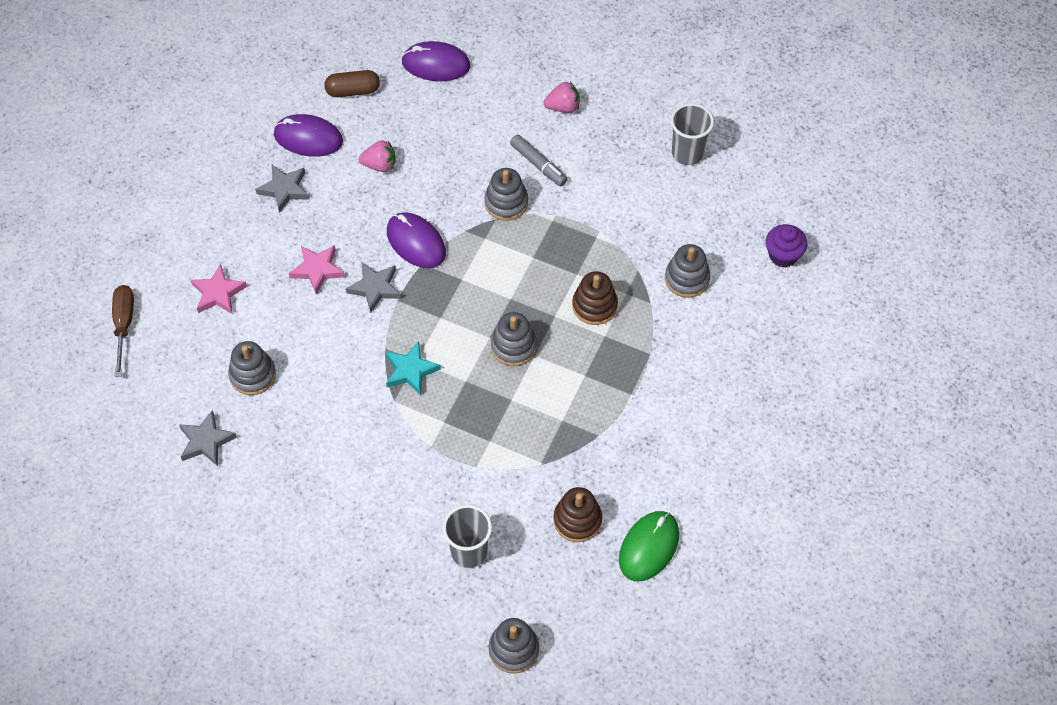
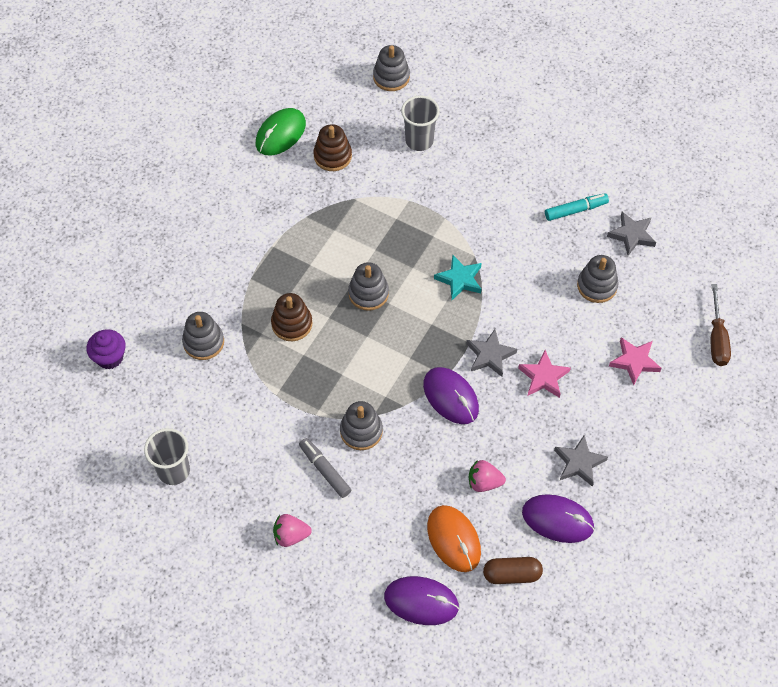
camera: 175 degrees left, 0 degrees up
(272, 469) = (575, 210): none -> turquoise marker
(408, 115) = (453, 539): none -> orange mouse

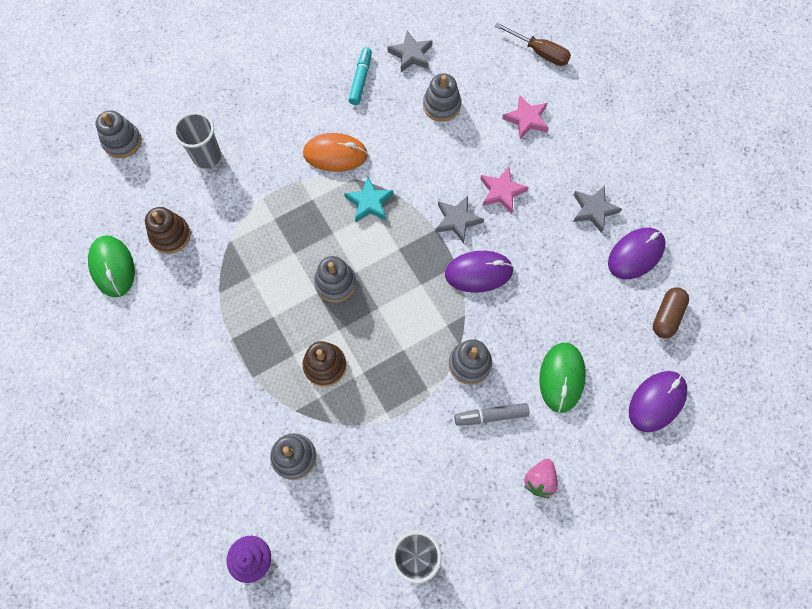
camera: 60 degrees left, 10 degrees up
(394, 511) = (561, 377): none -> green mouse
(453, 539) = (613, 344): orange mouse -> orange mouse (335, 154)
(484, 482) = (573, 291): pink strawberry -> none

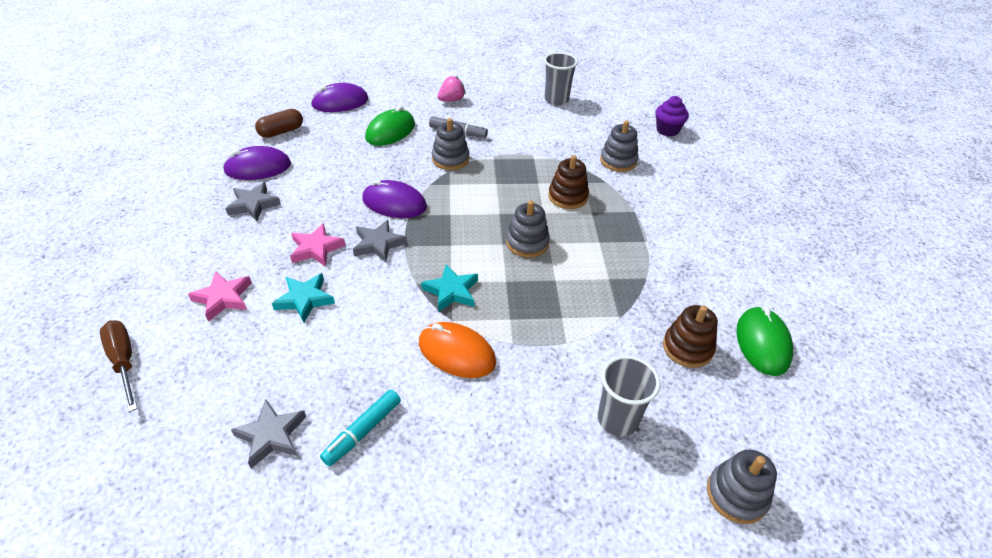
camera: 155 degrees left, 25 degrees down
(441, 105) = (295, 352): grey stacking toy -> none
(470, 145) = (305, 299): none -> turquoise star

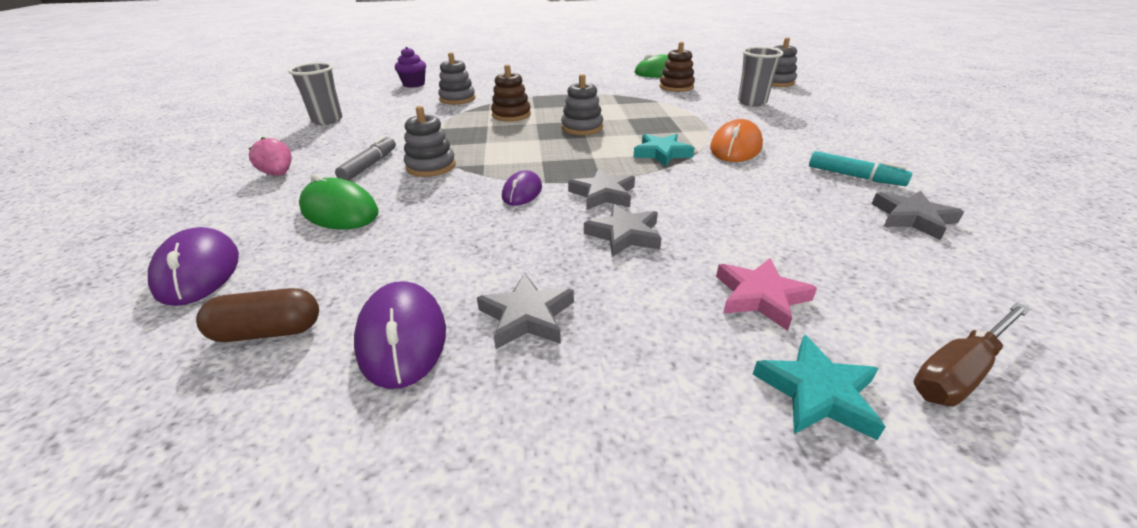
camera: 90 degrees left, 10 degrees down
(281, 132) = (269, 331): brown capsule -> brown capsule turned 60 degrees counterclockwise
(305, 299) = (720, 229): turquoise star -> turquoise star (817, 393)
(316, 248) = (624, 235): pink star -> grey star
(394, 203) = (522, 192): purple mouse -> purple mouse, size x0.64

